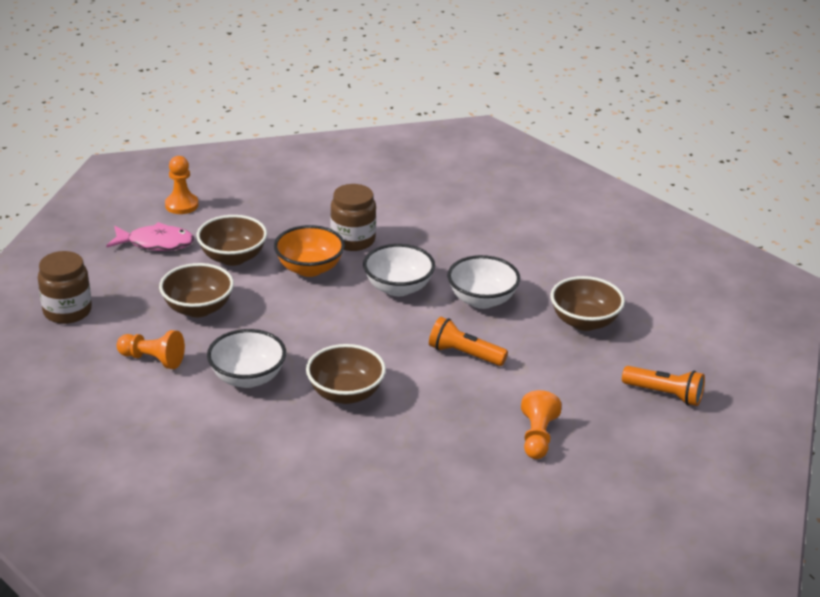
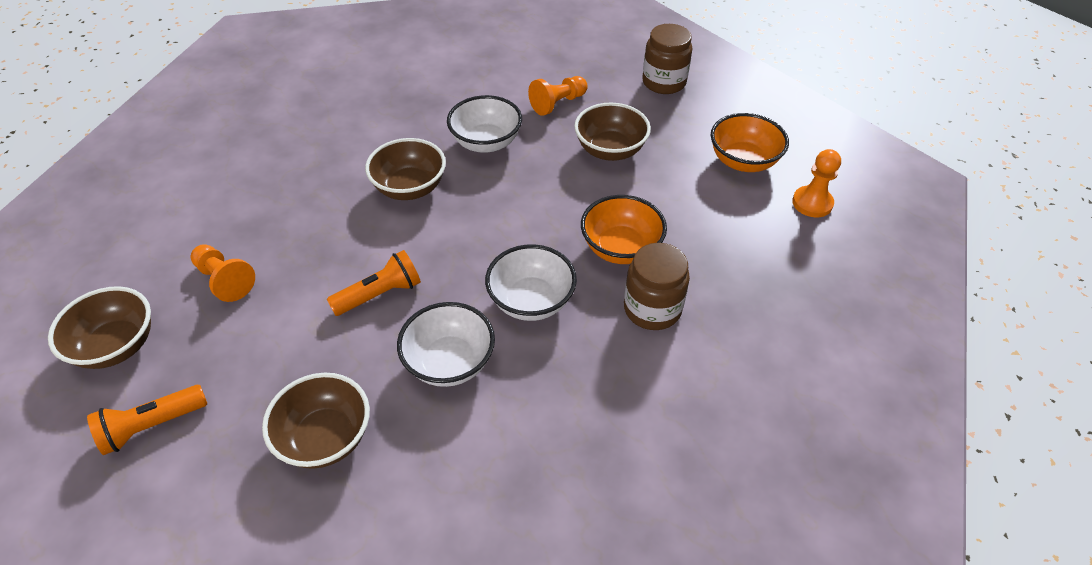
camera: 125 degrees right, 15 degrees up
(156, 243) = (743, 161): pink fish -> orange bowl
(233, 257) = (681, 202): brown bowl -> brown bowl (117, 346)

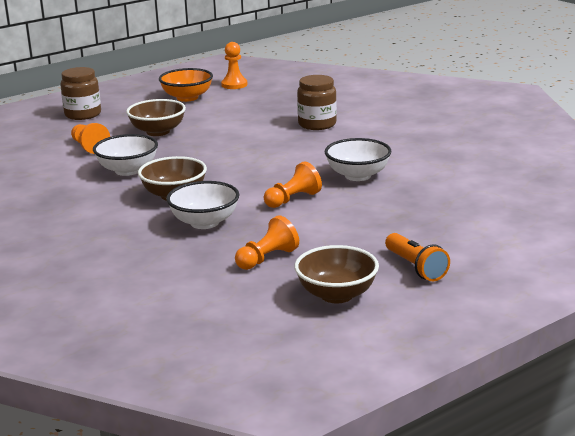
camera: 85 degrees left, 25 degrees down
(326, 437) = (420, 208): brown bowl -> none
(380, 294) = (293, 199): orange flashlight -> orange pawn
(531, 301) = (306, 154): white bowl -> white bowl (204, 222)
(621, 248) = (262, 131): orange bowl -> none

